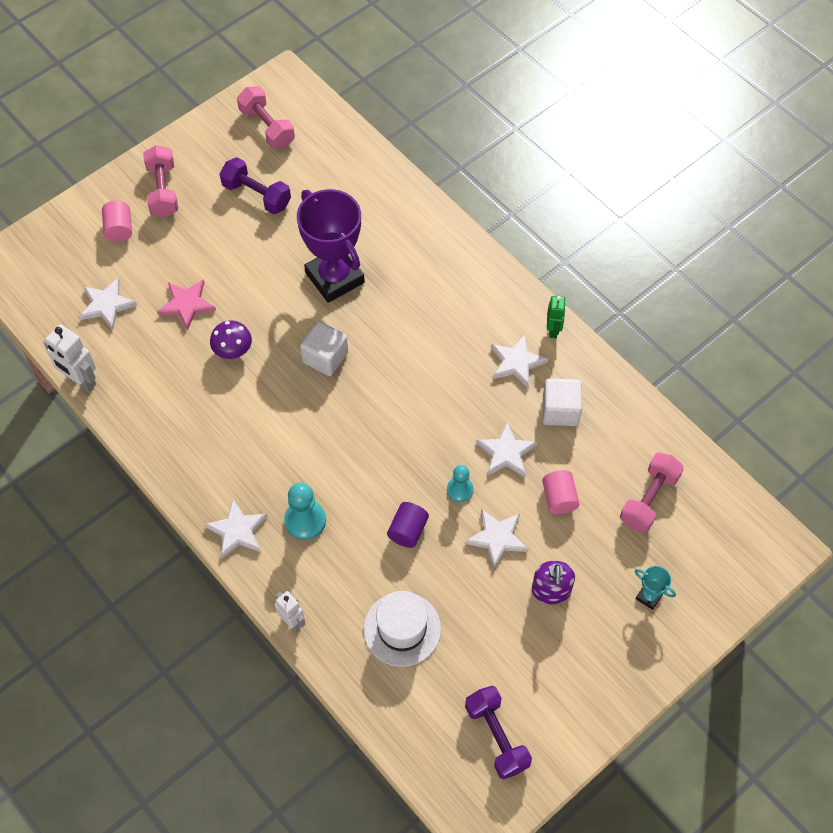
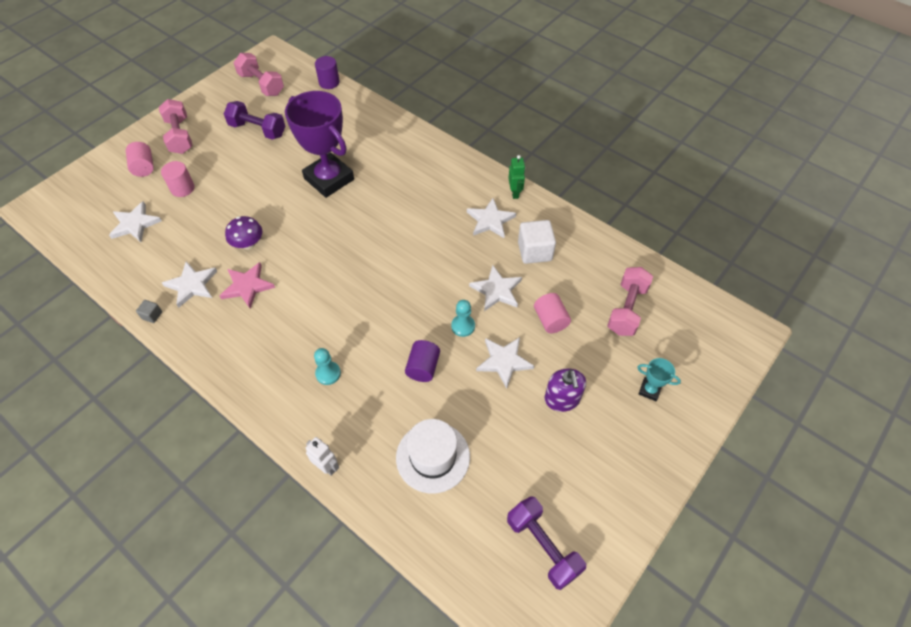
camera: 10 degrees left, 5 degrees down
(80, 380) = (112, 286): white robot -> none
(122, 422) = (152, 315): none -> grey cube
(163, 265) = (182, 188): none -> pink cylinder
(186, 304) = (205, 215): pink star -> pink star (247, 286)
(237, 531) = (266, 392): white star -> white star (192, 285)
(305, 520) = (328, 373): turquoise pawn -> turquoise pawn, size x0.65
(325, 357) = (329, 238): white cube -> none
(351, 136) = (329, 82): none -> purple cylinder

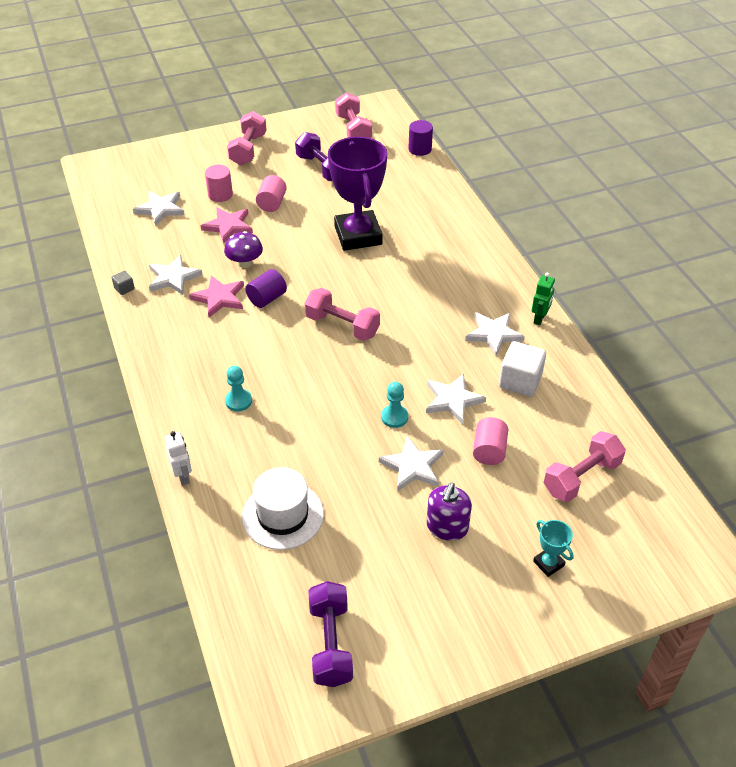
camera: 30 degrees right, 10 degrees down
(144, 167) = (199, 165): pink cylinder -> pink cylinder (272, 203)
(210, 215) = (228, 226): none -> pink star
(369, 265) = (342, 326): none -> pink dumbbell
(423, 367) = (329, 435): purple cylinder -> purple cylinder (267, 298)

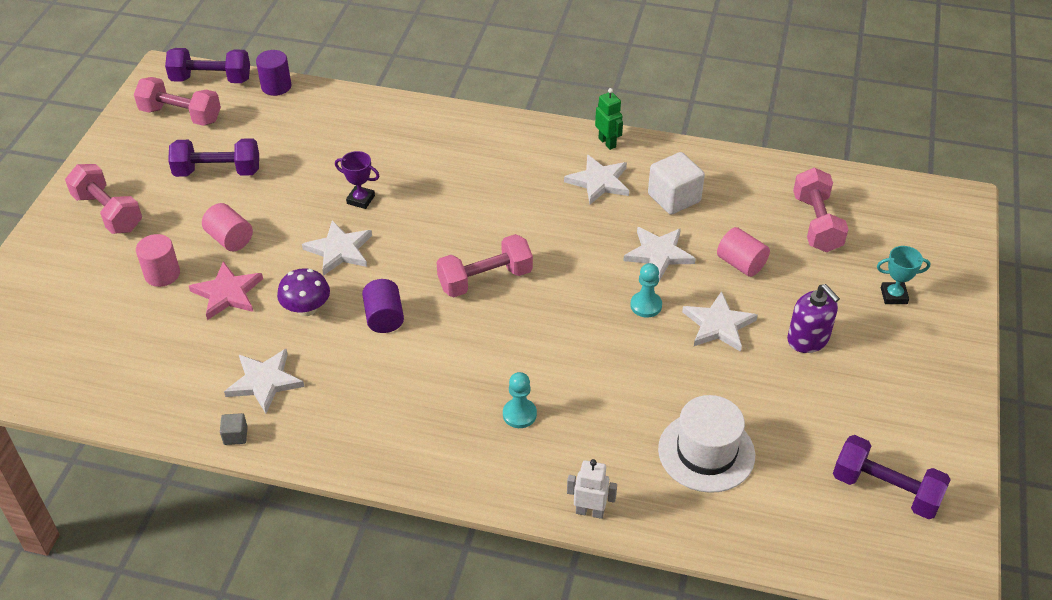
camera: 55 degrees left, 0 degrees up
(160, 209) = (125, 339): white star -> white star (339, 250)
(219, 298) = (342, 357): pink star -> none
(358, 235) = (361, 199): purple trophy -> purple trophy, size x0.41
(396, 123) = (211, 79): none -> purple dumbbell

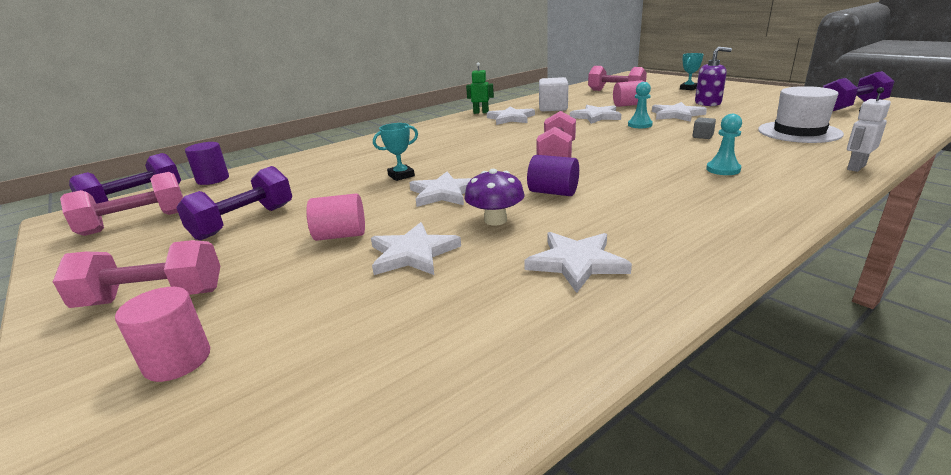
camera: 50 degrees left, 20 degrees down
(162, 274) = (317, 286): pink cylinder -> pink cylinder (178, 360)
(227, 293) = (413, 254): pink star -> white star
(235, 436) = (653, 302): grey cube -> grey cube (702, 136)
(361, 199) = (401, 175): purple trophy -> turquoise trophy

